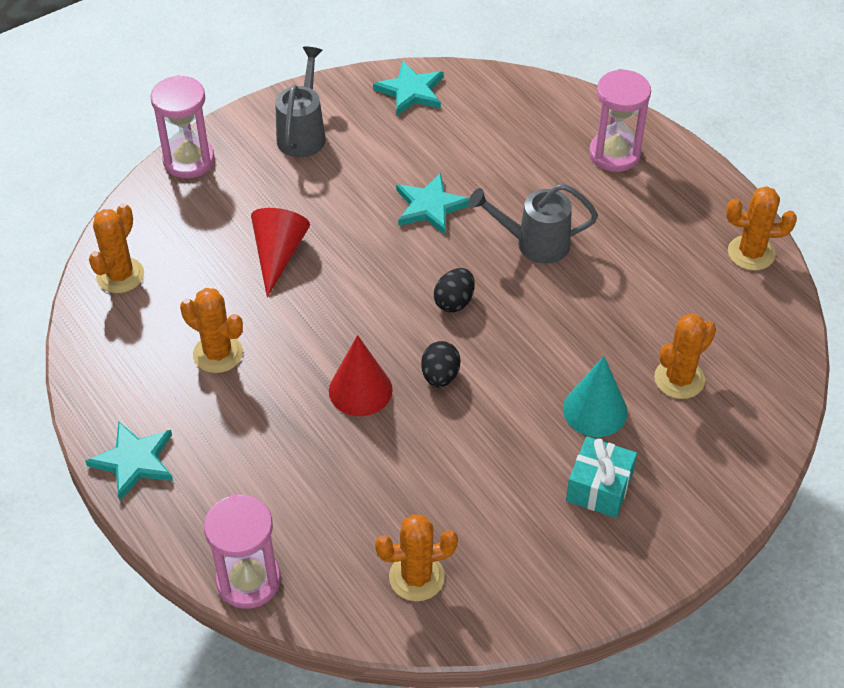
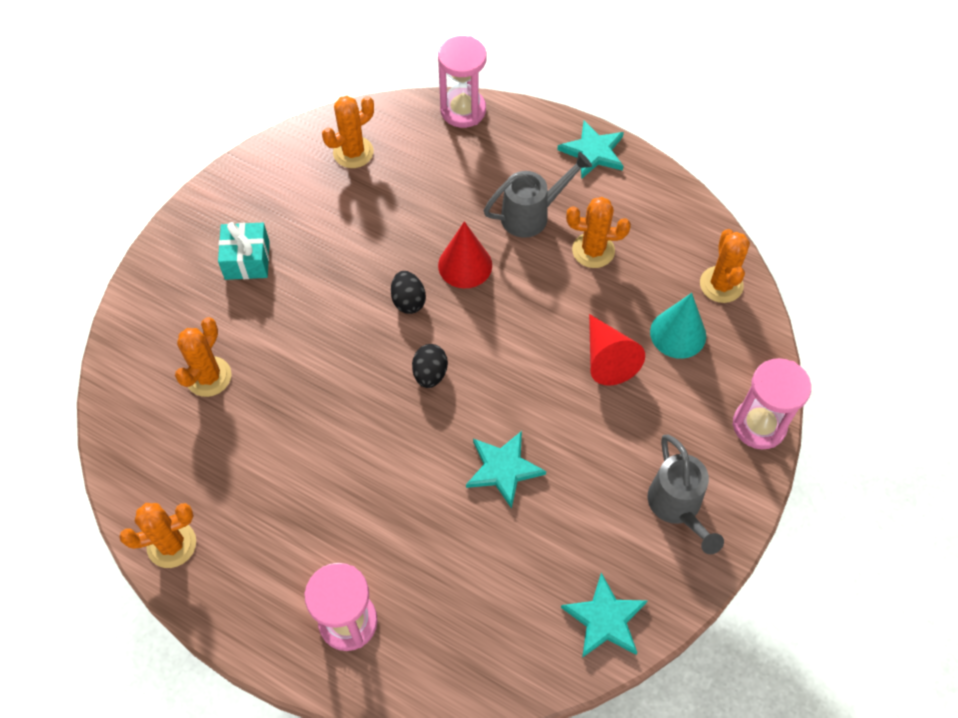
camera: 155 degrees right, 10 degrees up
(535, 244) = (385, 467): grey watering can -> grey watering can (531, 215)
(595, 410) = (271, 321): turquoise cone -> turquoise cone (678, 333)

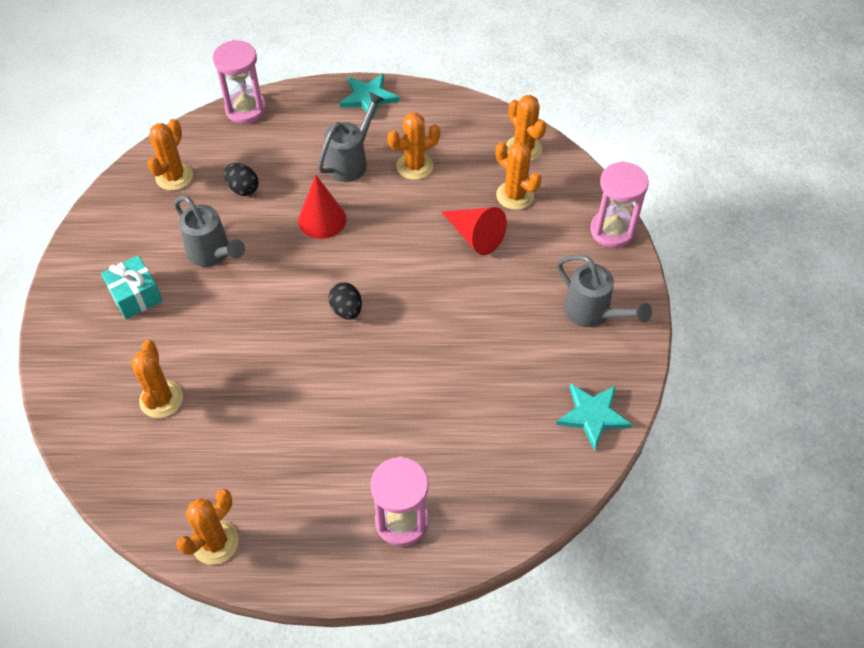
camera: 30 degrees left, 5 degrees down
(341, 250) = (212, 253): none -> grey watering can
(408, 301) = (294, 265): black egg -> black egg (243, 188)
(503, 469) = (449, 350): turquoise star -> none
(678, 333) = (515, 195): turquoise cone -> orange cactus

